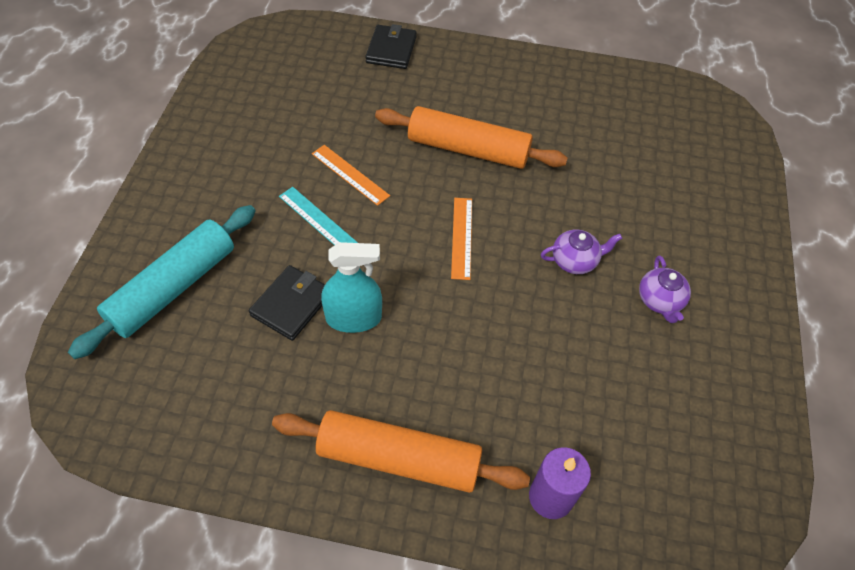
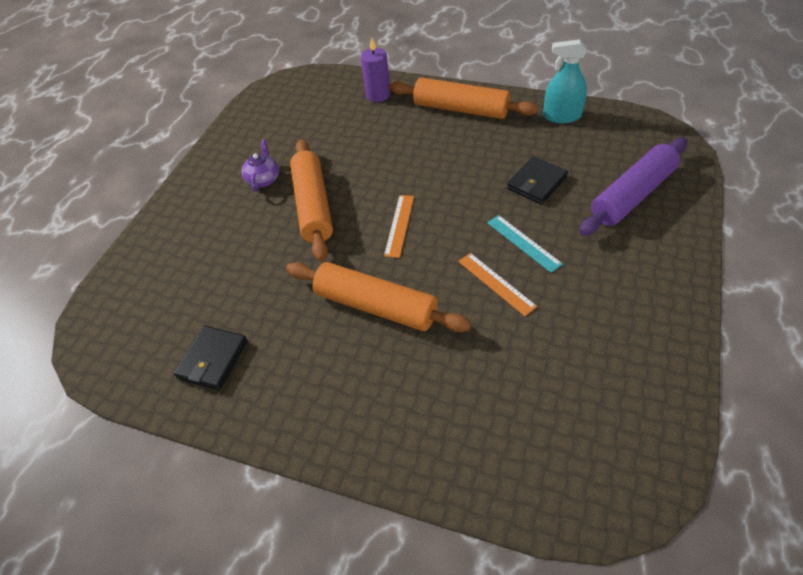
camera: 165 degrees left, 5 degrees down
(173, 288) = (632, 195): turquoise rolling pin -> purple rolling pin
(353, 318) = (489, 174): turquoise spray bottle -> turquoise spray bottle (561, 116)
(391, 50) = (446, 458): black wallet -> black wallet (213, 359)
(575, 261) = (313, 206): purple teapot -> orange rolling pin

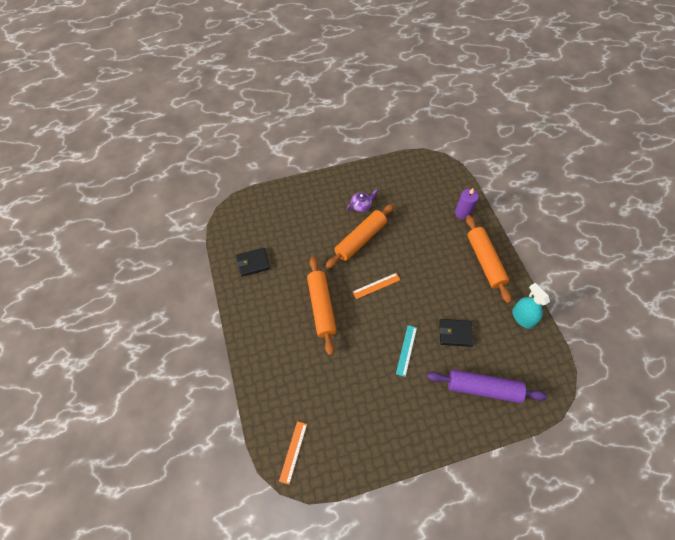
camera: 50 degrees right, 10 degrees up
(496, 283) = (371, 352): orange ruler -> orange ruler (293, 452)

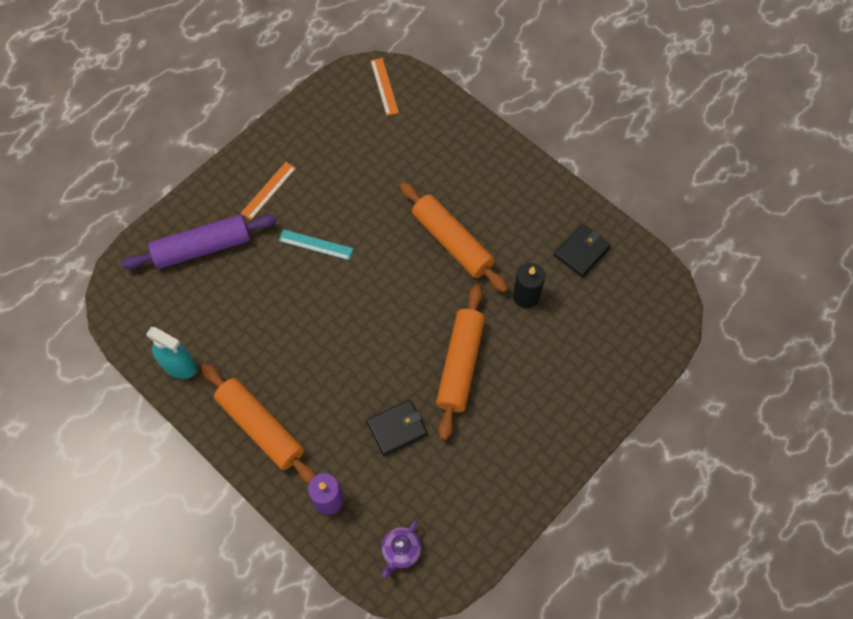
camera: 150 degrees right, 5 degrees up
(301, 256) = (526, 296): none -> black candle
(361, 206) = (494, 423): purple teapot -> purple teapot (401, 551)
(376, 285) = (398, 307): orange ruler -> orange ruler (268, 190)
(406, 350) = (315, 245): turquoise ruler -> turquoise ruler turned 60 degrees counterclockwise
(455, 333) = (263, 297): black wallet -> black wallet (397, 428)

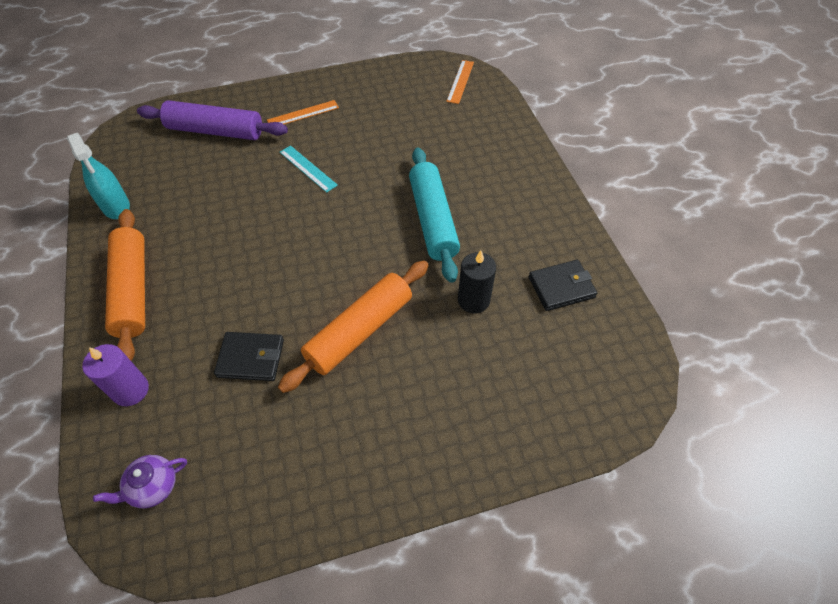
camera: 30 degrees right, 10 degrees down
(452, 242) = (433, 220): orange rolling pin -> turquoise rolling pin

